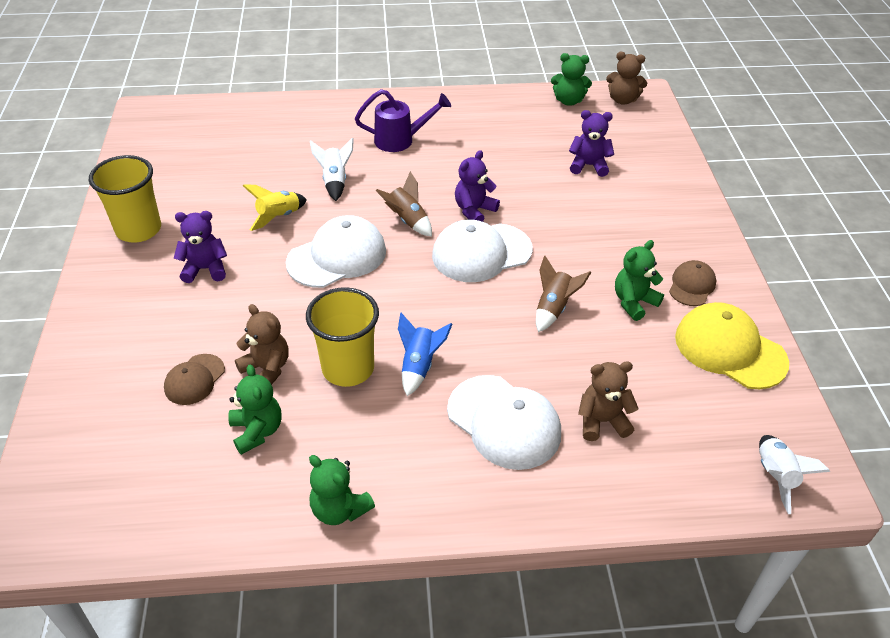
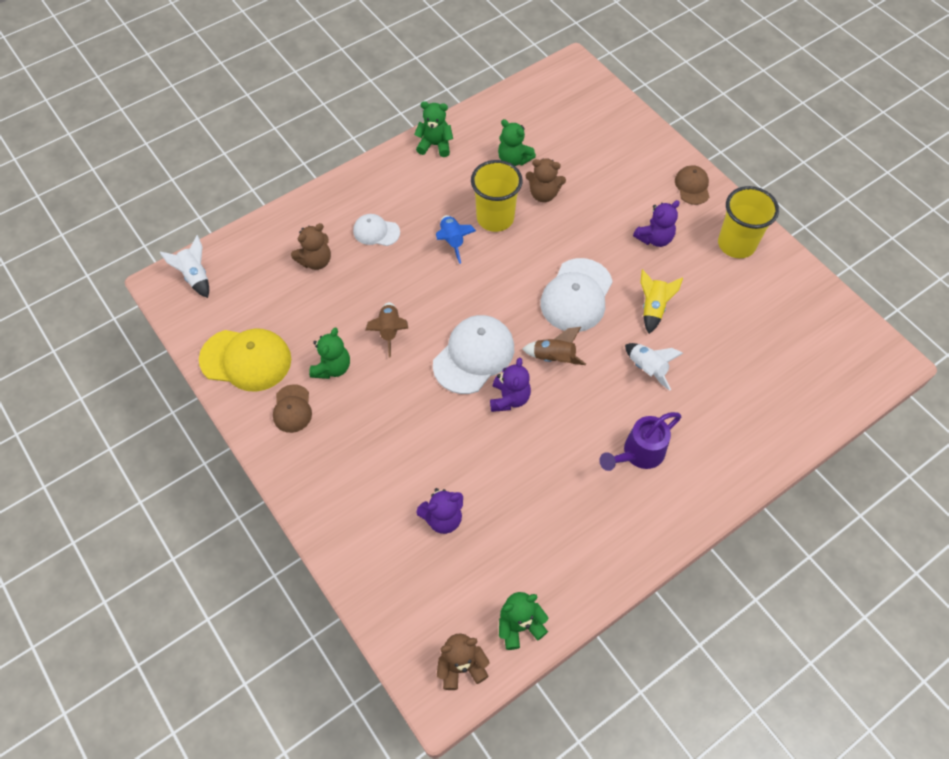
camera: 150 degrees right, 15 degrees up
(194, 379) = (578, 168): brown cap -> brown cap (692, 186)
(504, 422) = (376, 232): white cap -> white cap, size x0.56

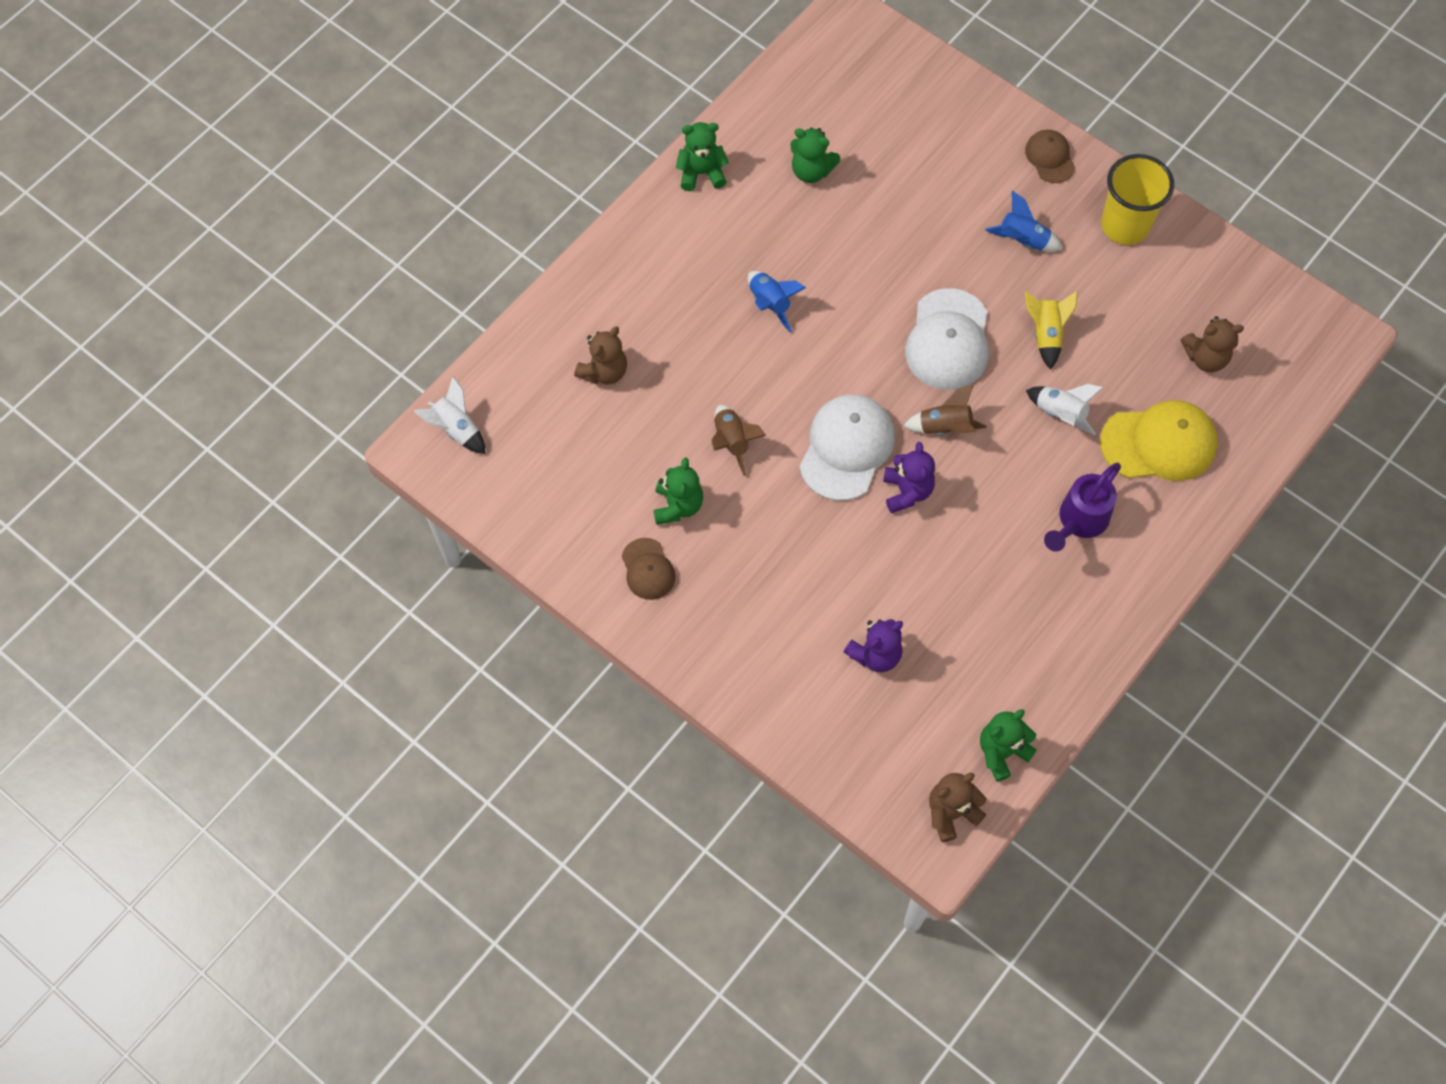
camera: 15 degrees left, 5 degrees up
(246, 359) = (566, 522): yellow cap -> yellow cap (1159, 443)
(376, 232) = (667, 313): white cap -> none
(495, 218) = (814, 259): yellow cup -> none
(543, 194) = (865, 211): brown teddy bear -> brown teddy bear (1205, 358)
(654, 238) = (1022, 241): purple teddy bear -> blue rocket

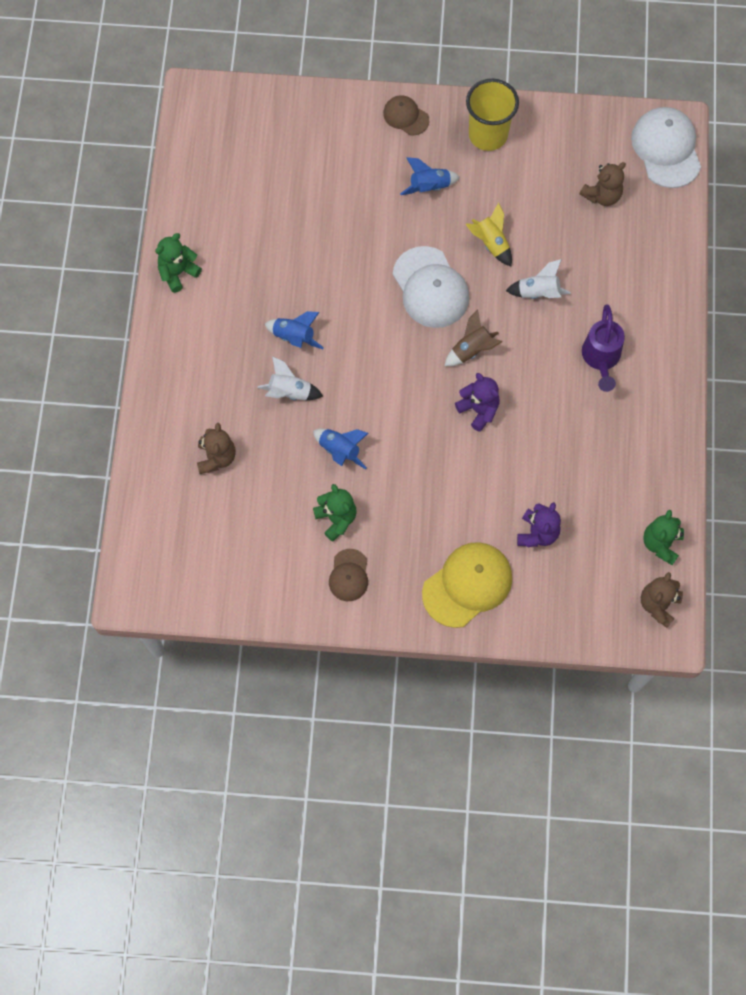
camera: 35 degrees left, 5 degrees up
(456, 429) = (144, 565): white rocket -> white rocket (290, 392)
(648, 569) = (349, 575): brown cap -> brown cap turned 60 degrees clockwise
(732, 442) = (340, 451): brown rocket -> blue rocket
(811, 171) = (253, 224): green teddy bear -> none
(846, 448) = (418, 406): white cap -> white cap (666, 149)
(1159, 443) = (613, 273): yellow cap -> yellow cap (467, 585)

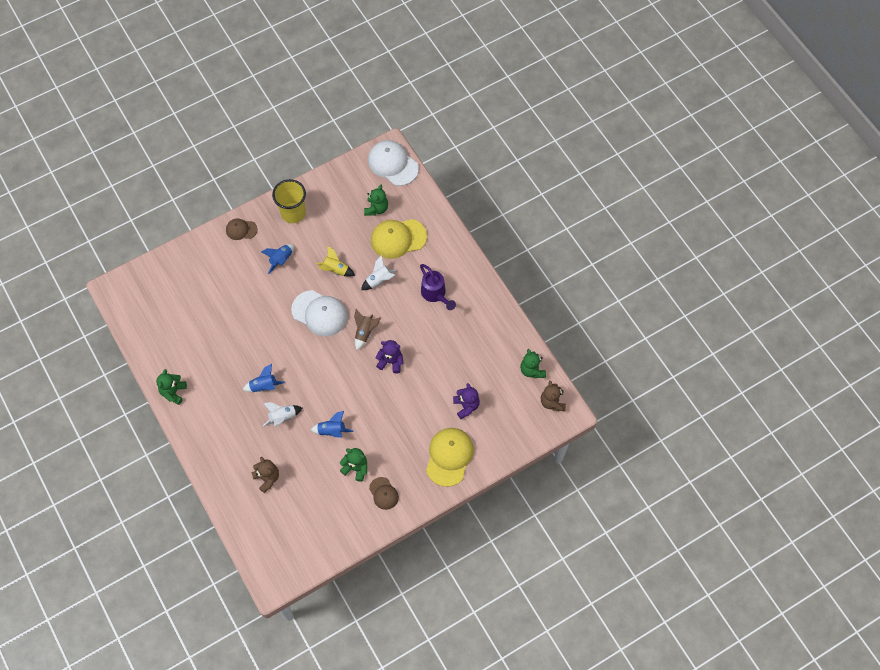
camera: 35 degrees left, 5 degrees down
(602, 195) = (376, 208): brown teddy bear -> green teddy bear
(603, 253) = (398, 238): none -> yellow cap

